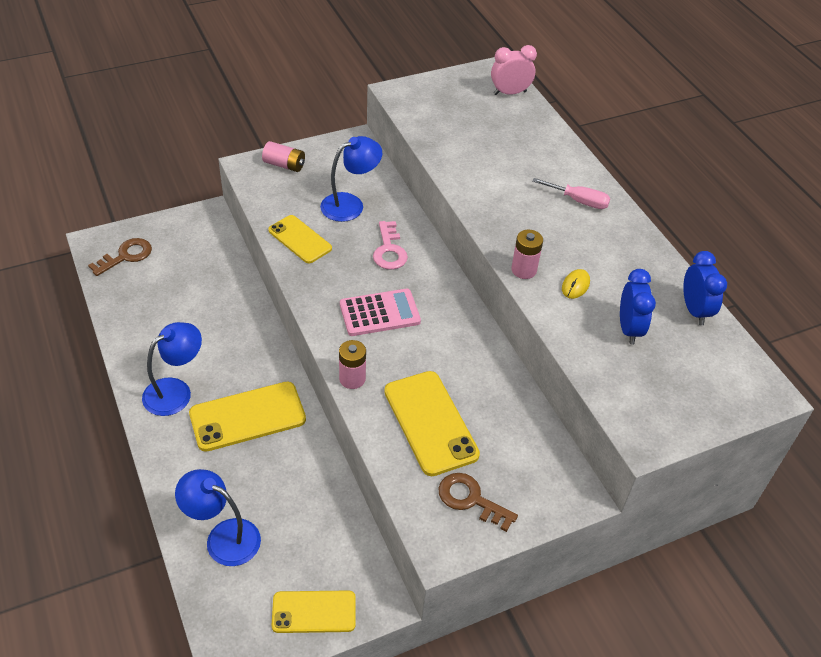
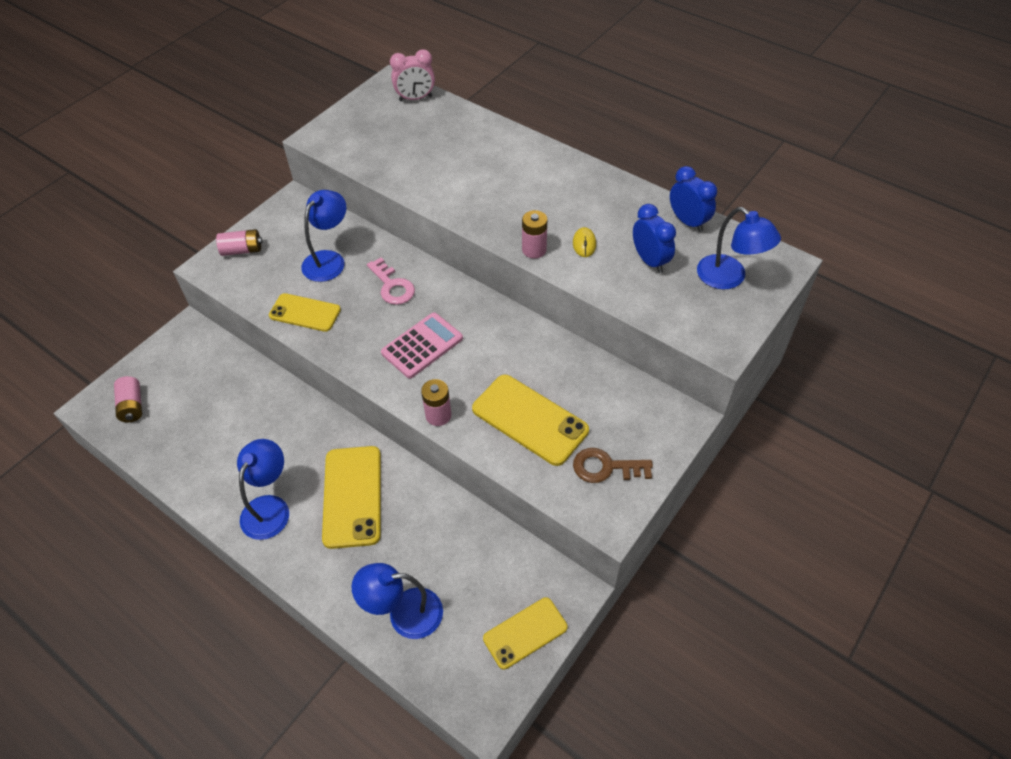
camera: 25 degrees left, 5 degrees up
(126, 256) = (132, 406): brown key -> pink battery
(247, 417) = (353, 496): yellow phone -> yellow phone turned 45 degrees counterclockwise
(510, 93) = (415, 98): pink clock -> pink clock turned 150 degrees counterclockwise
(579, 201) = (537, 170): pink screwdriver -> none
(698, 381) = (729, 278): none -> blue lamp

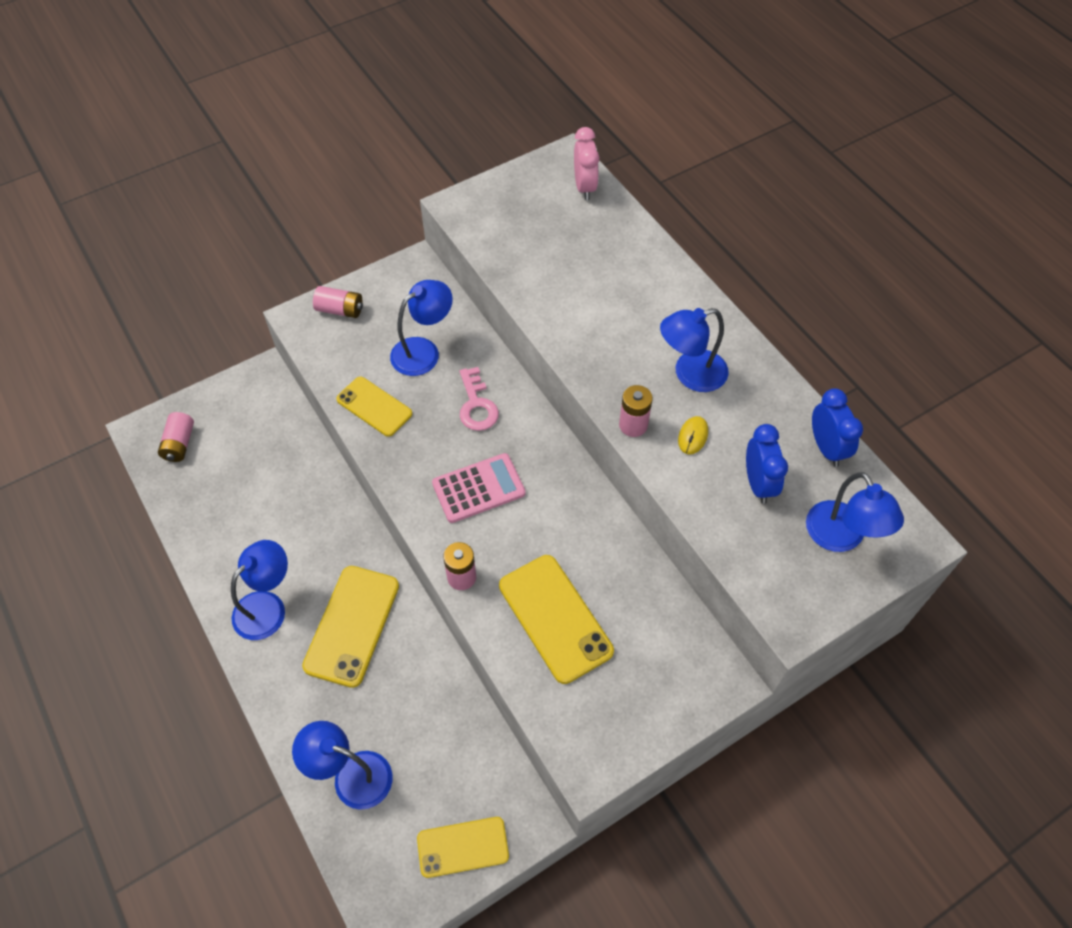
camera: 20 degrees right, 5 degrees up
(415, 98) = (584, 187): pink clock -> pink clock turned 105 degrees counterclockwise
(561, 202) = (690, 374): none -> blue lamp
(605, 467) = (612, 705): brown key -> none

